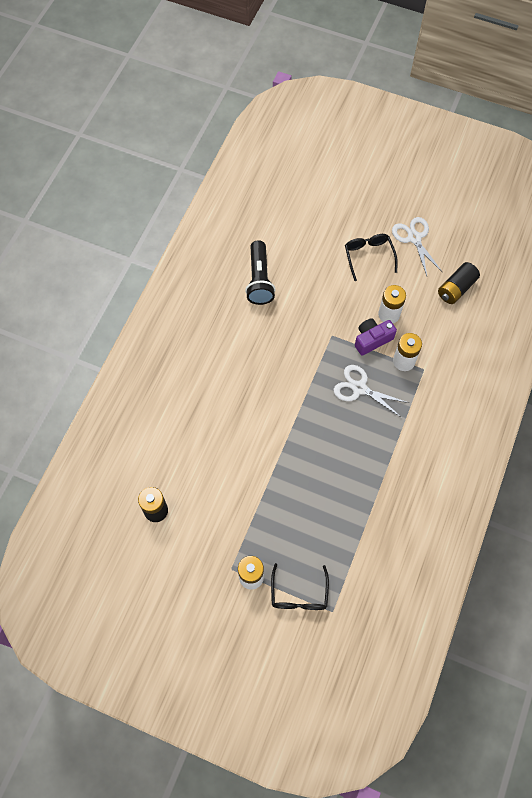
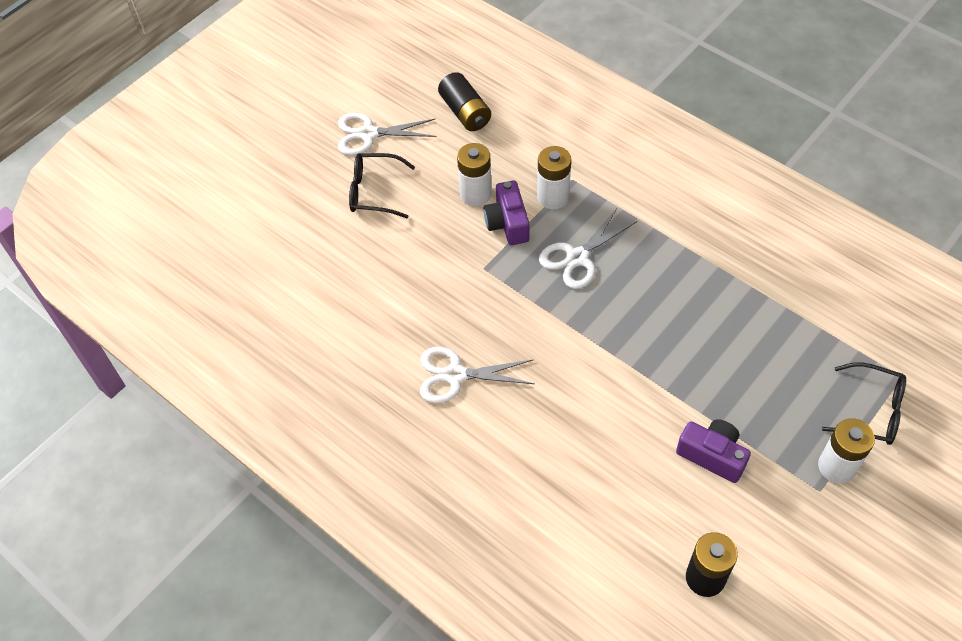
camera: 70 degrees left, 10 degrees down
(237, 500) = (712, 455): none -> purple camera
(249, 342) = (455, 375): none -> white scissors
(259, 280) = (354, 335): black flashlight -> none

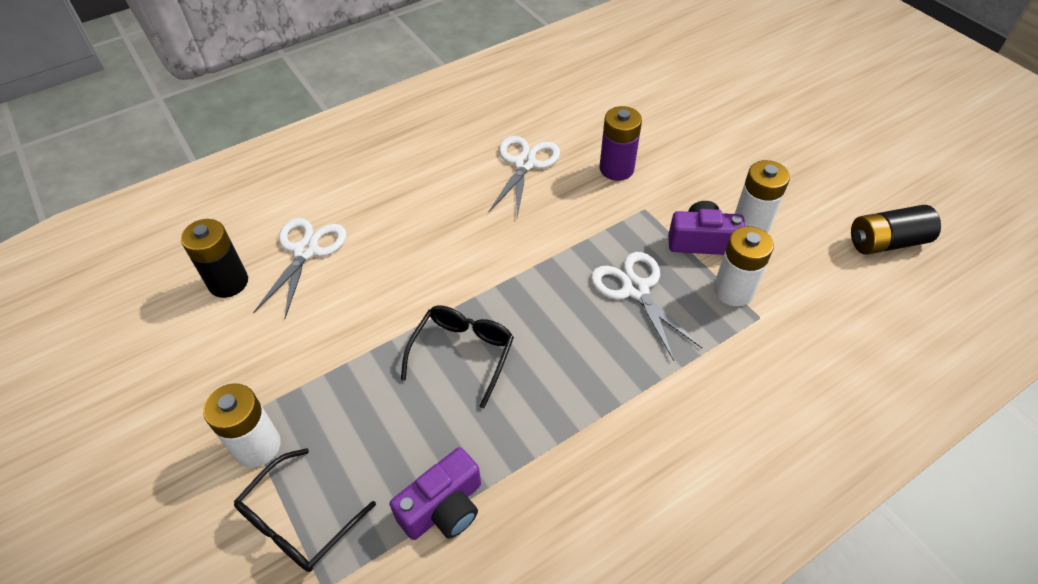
camera: 105 degrees right, 5 degrees down
(368, 134) = (854, 157): white scissors -> white scissors (306, 251)
(374, 192) = (768, 149): black glasses -> black glasses (462, 354)
(438, 299) = (616, 169): none -> purple battery
(712, 455) = (339, 331): purple camera -> purple camera (443, 507)

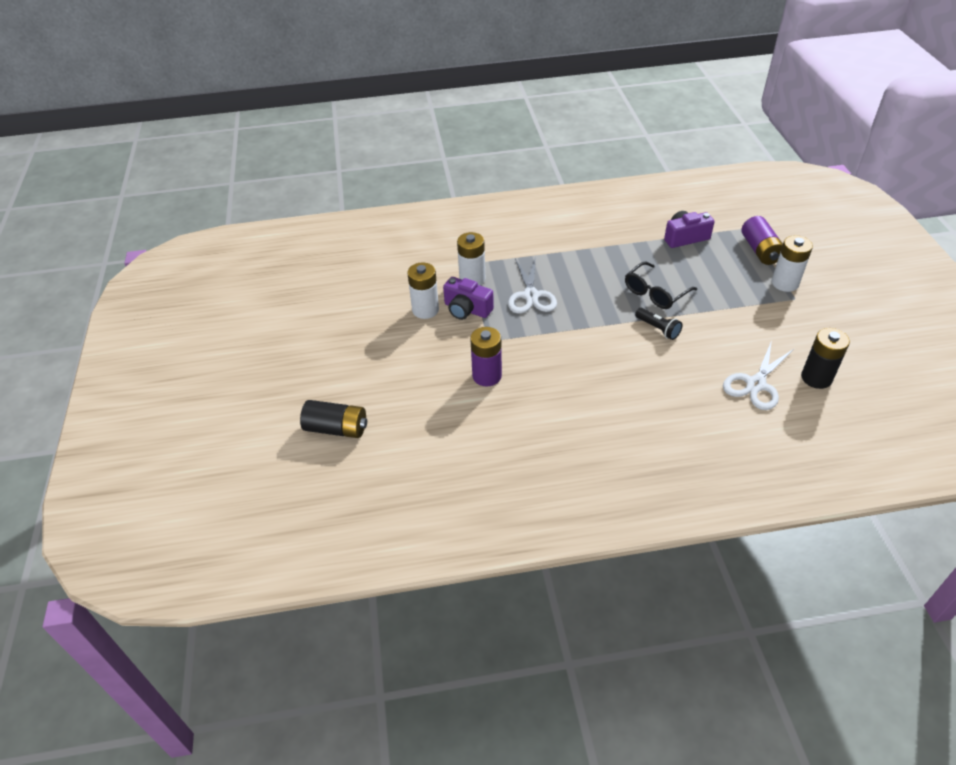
camera: 155 degrees left, 5 degrees down
(299, 521) = (760, 250): black glasses -> purple battery
(442, 291) = (658, 329): none -> black flashlight
(525, 164) = (557, 403): white scissors -> none
(886, 242) = (354, 276): black battery -> black battery (336, 428)

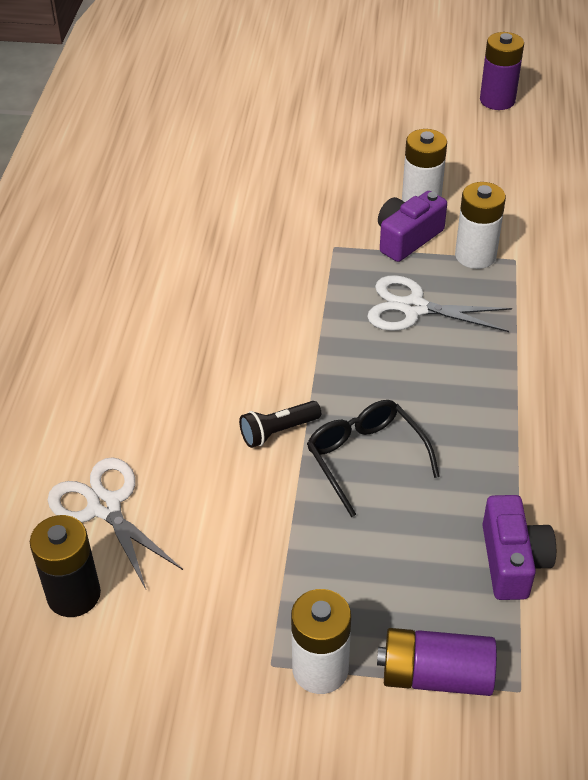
camera: 105 degrees right, 0 degrees up
(336, 428) = (244, 110): black battery -> none
(487, 376) = (267, 233): purple battery -> purple battery (497, 100)

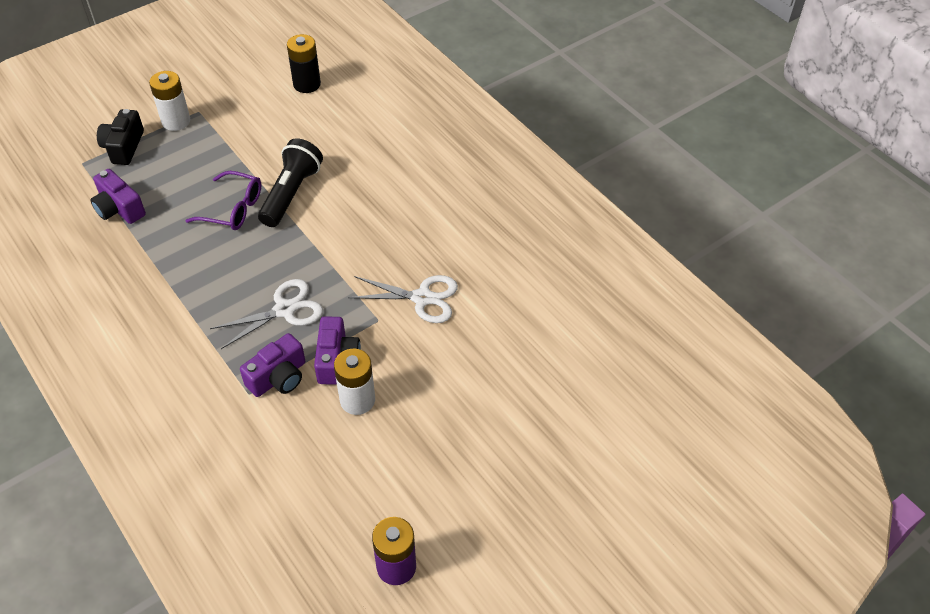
camera: 135 degrees right, 5 degrees up
(105, 506) = (335, 116): white scissors -> white scissors (422, 298)
(278, 431) = (291, 193): black flashlight -> black flashlight, size x1.81
(366, 458) = (233, 209): black glasses -> purple glasses
(435, 675) = (124, 147): purple battery -> black camera
(475, 255) = (278, 377): white battery -> purple camera

